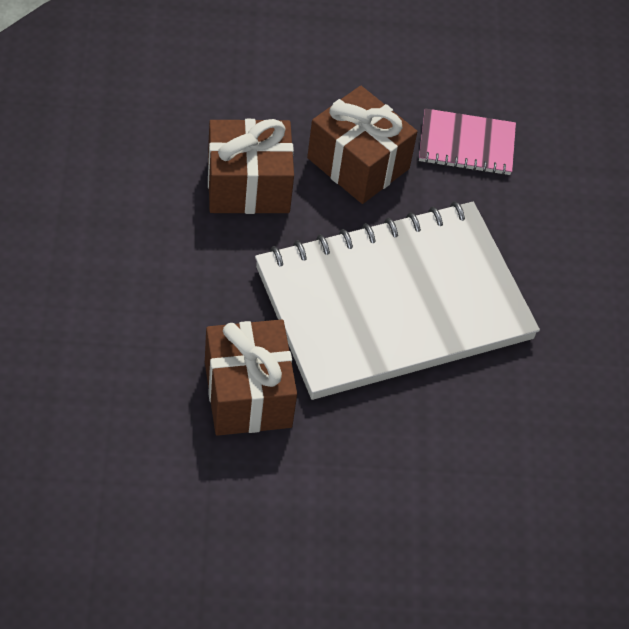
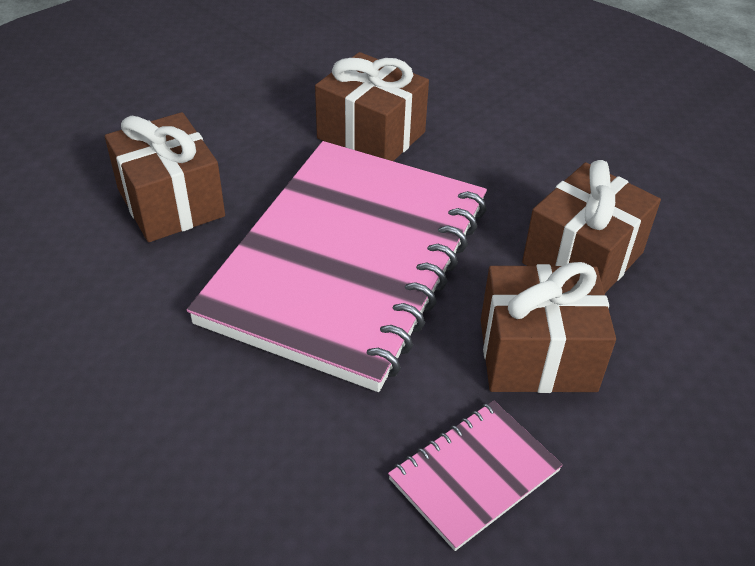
camera: 140 degrees right, 10 degrees down
(393, 304) = (348, 262): white notebook -> pink notebook
(463, 455) = (171, 203): none -> brown gift

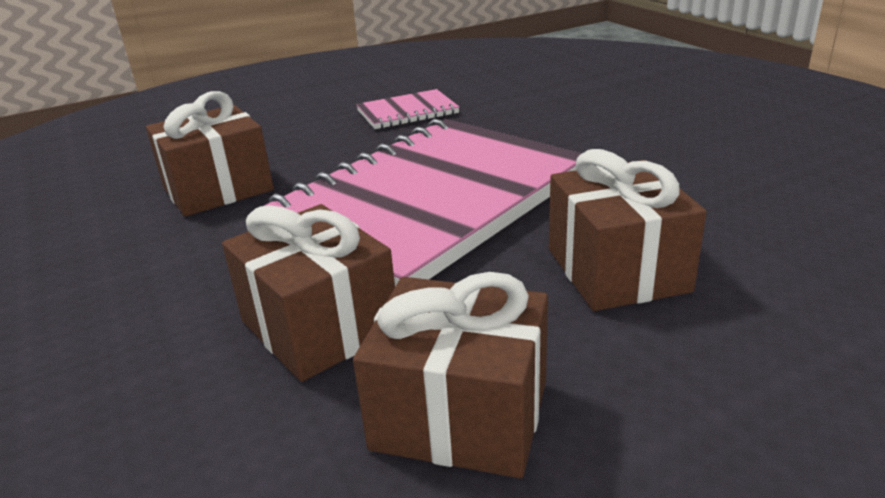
camera: 160 degrees left, 15 degrees down
(537, 355) = (320, 146): brown gift -> brown gift (460, 414)

